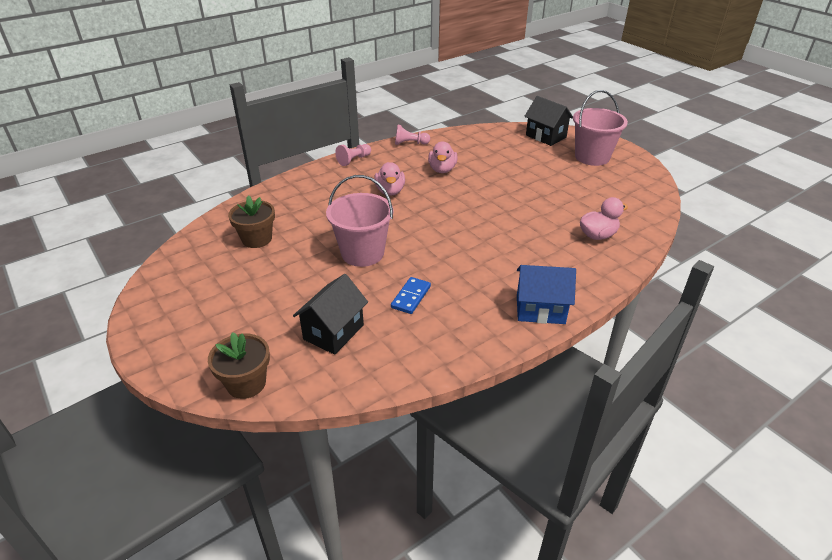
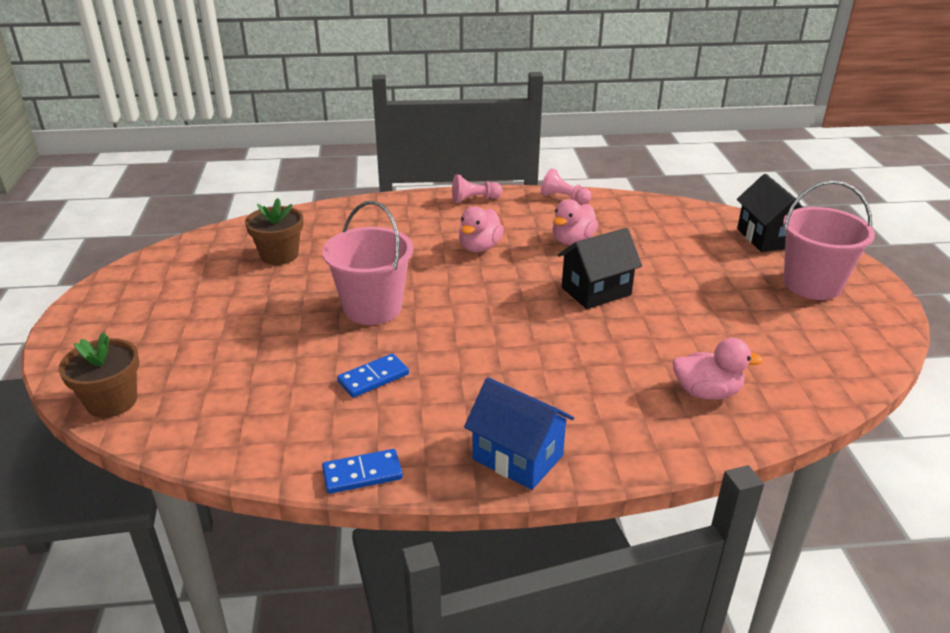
camera: 30 degrees right, 5 degrees down
(333, 332) = (249, 384): black house -> black house (596, 291)
(465, 356) = (362, 474): none -> blue domino

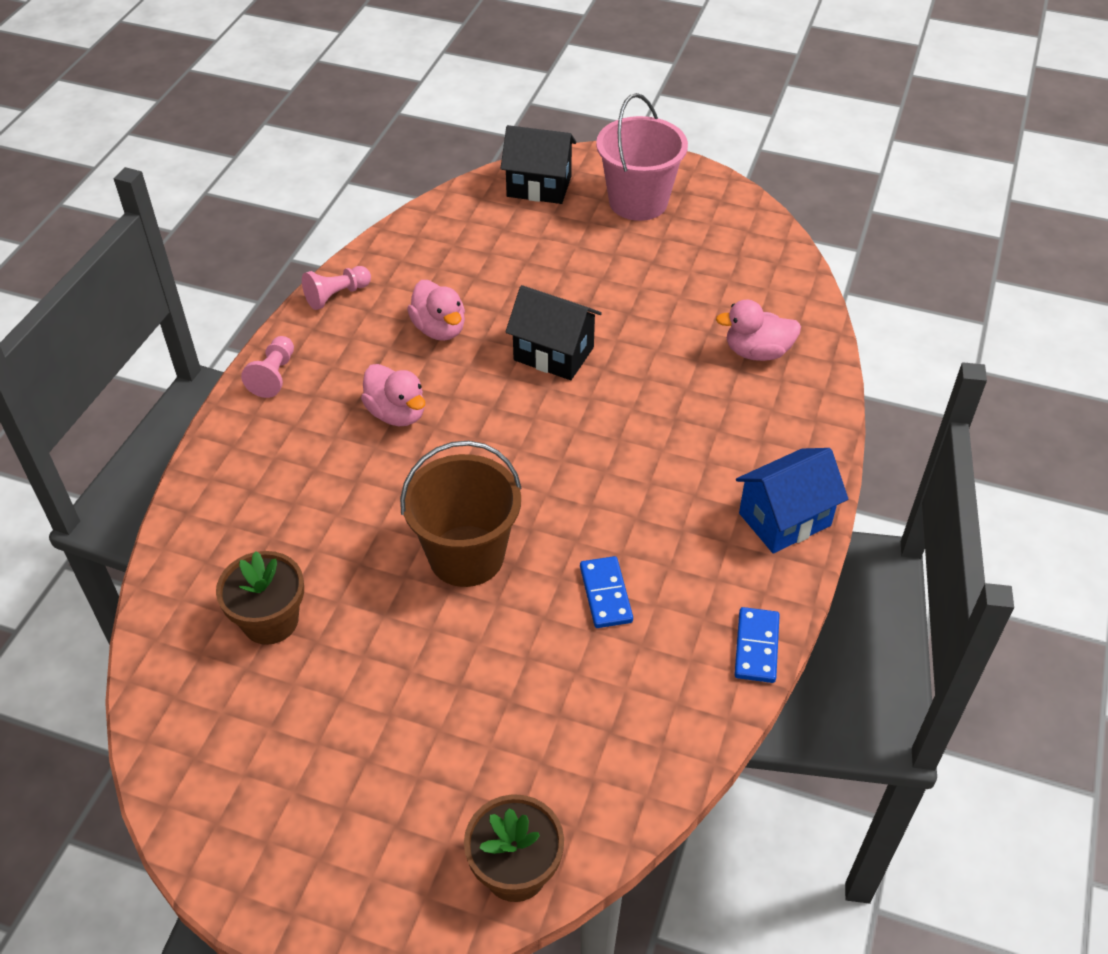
camera: 65 degrees left, 15 degrees up
(372, 308) = (466, 556): pink bucket -> brown bucket
(596, 291) = (553, 354): black house -> black house turned 60 degrees counterclockwise
(706, 392) = (757, 352): pink duck -> pink duck turned 120 degrees counterclockwise

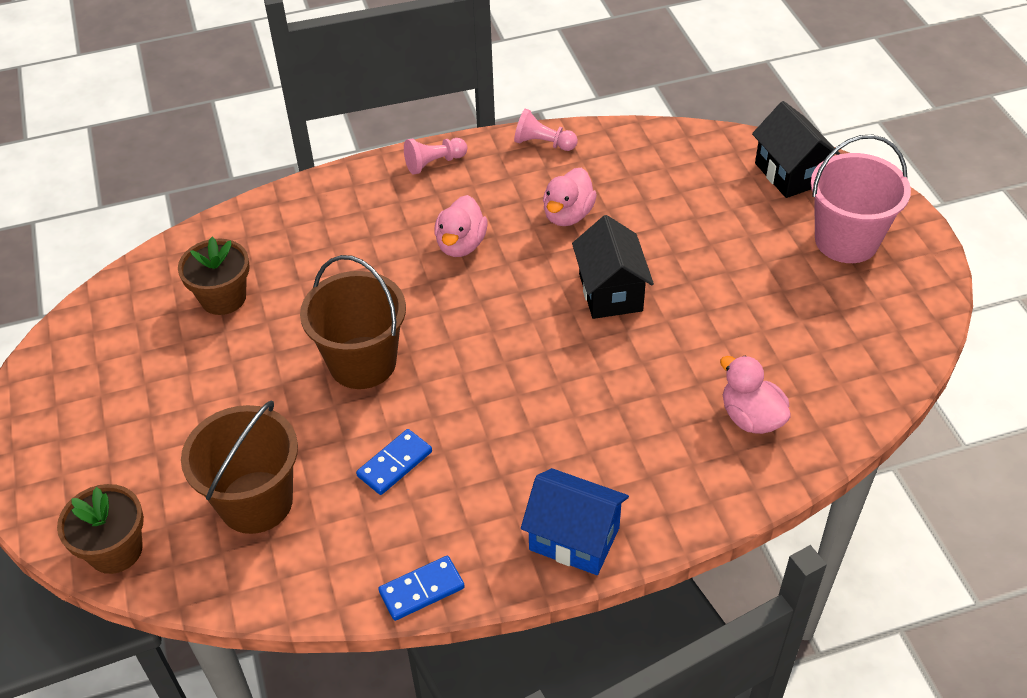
camera: 55 degrees right, 0 degrees up
(557, 721) = (256, 502): none -> brown bucket

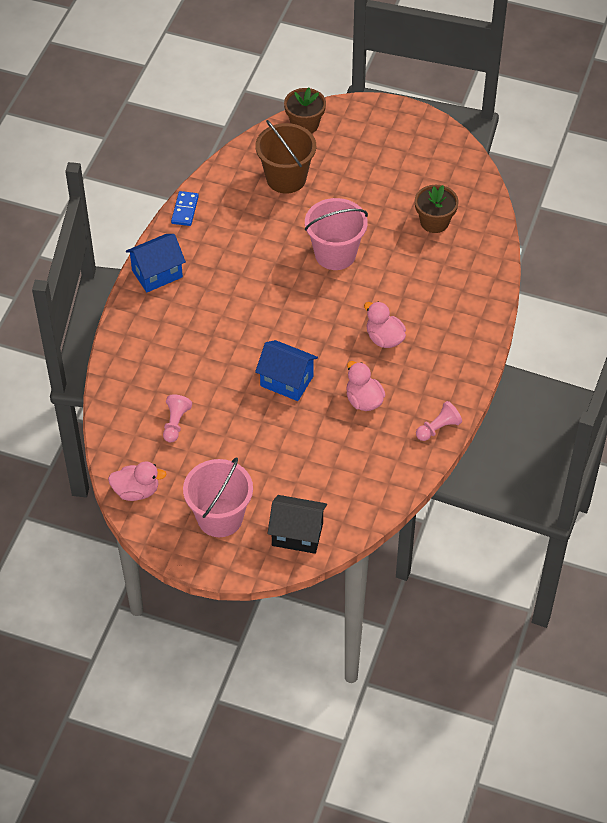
camera: 125 degrees right, 5 degrees up
(362, 362) = (335, 254): brown bucket -> pink bucket
(394, 464) = (260, 234): blue domino -> none
(434, 163) = (467, 365): pink pawn -> pink pawn (175, 423)
(610, 292) = (286, 381): black house -> blue house
(751, 417) = (152, 382): pink duck -> pink duck (136, 491)

